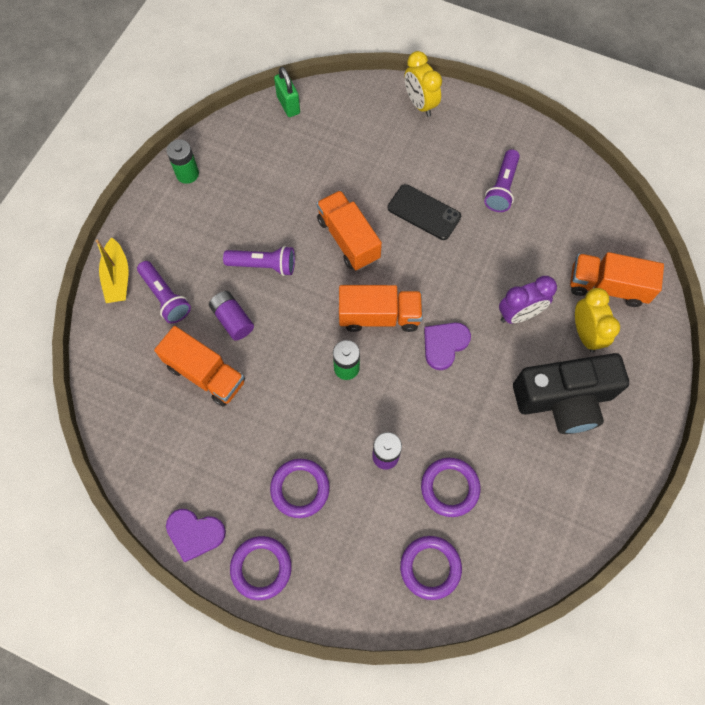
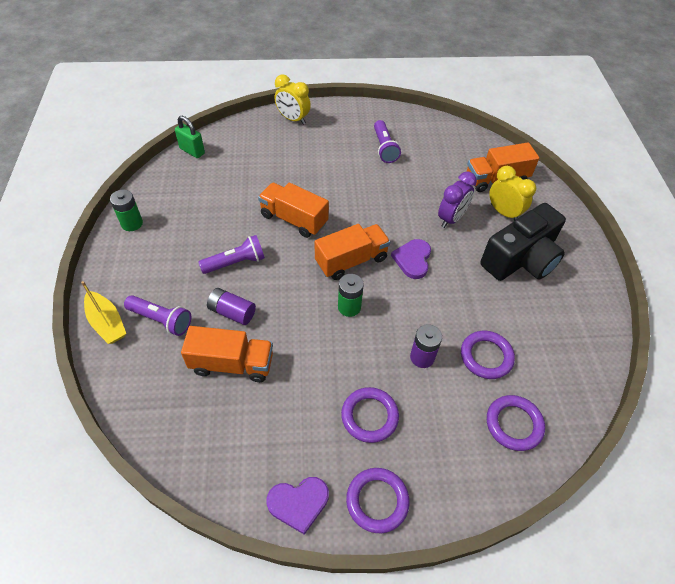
camera: 30 degrees left, 15 degrees down
(424, 212) = (339, 182): black phone -> none

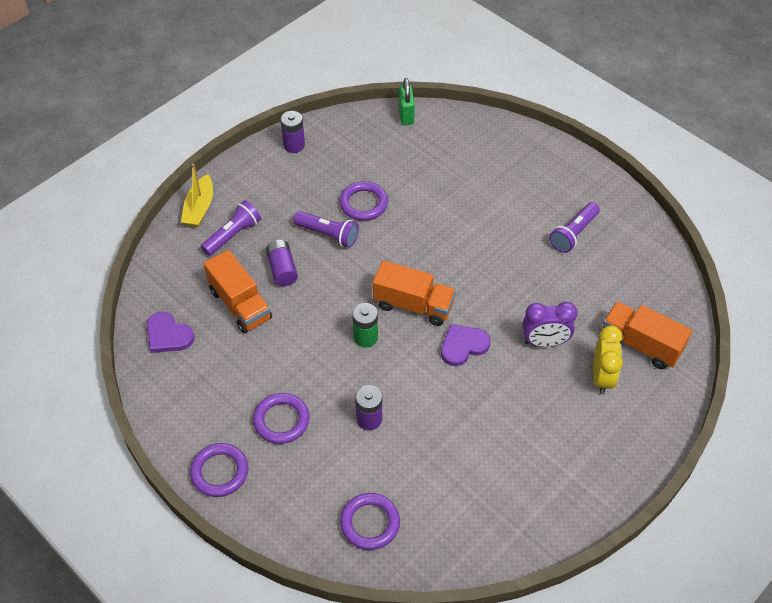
camera: 50 degrees right, 0 degrees up
(132, 223) = (294, 145): green battery -> purple battery
(161, 320) = (233, 235): purple flashlight -> purple flashlight turned 120 degrees counterclockwise
(293, 119) = (526, 146): yellow clock -> none
(294, 219) = (412, 236): orange truck -> none
(298, 503) = (175, 425): purple heart -> purple heart (168, 335)
(486, 356) = (416, 464): purple ring -> purple ring (363, 203)
(521, 259) = (557, 425): black camera -> none

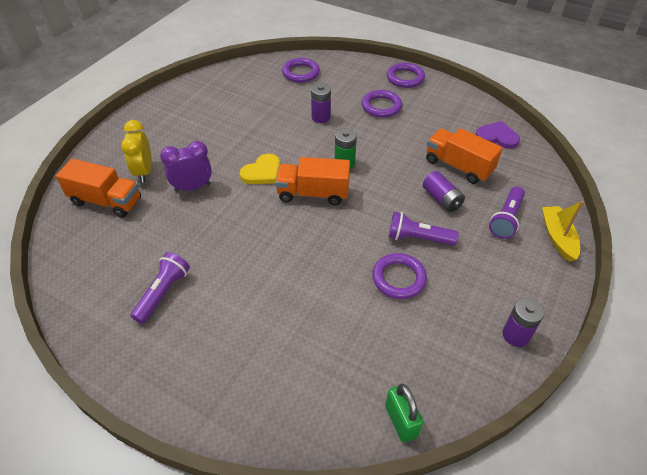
camera: 165 degrees right, 5 degrees down
(463, 346) = (262, 172): purple heart -> yellow heart

